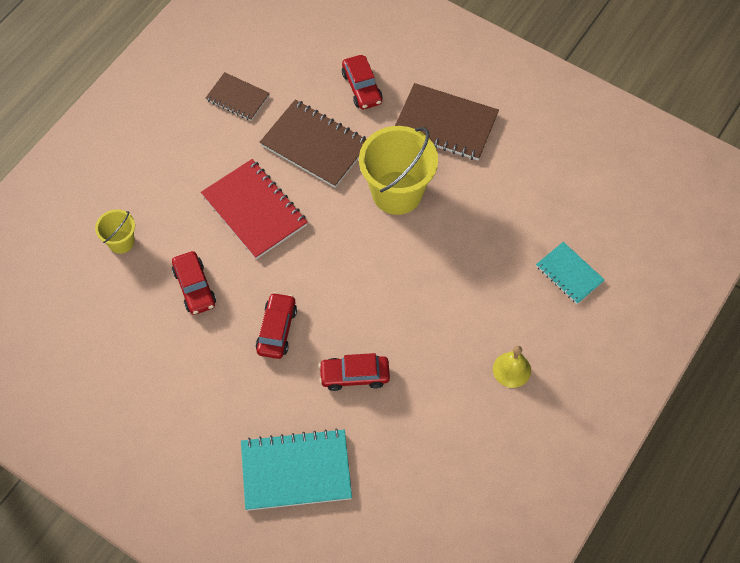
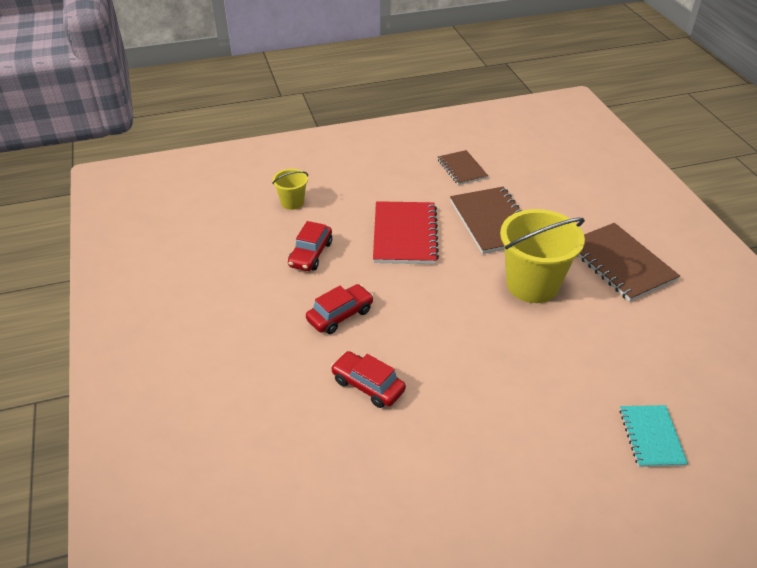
camera: 40 degrees right, 20 degrees down
(296, 471) = (246, 421): turquoise notebook -> none
(362, 88) = (566, 208): red car -> none
(511, 369) = (518, 478): yellow bell -> none

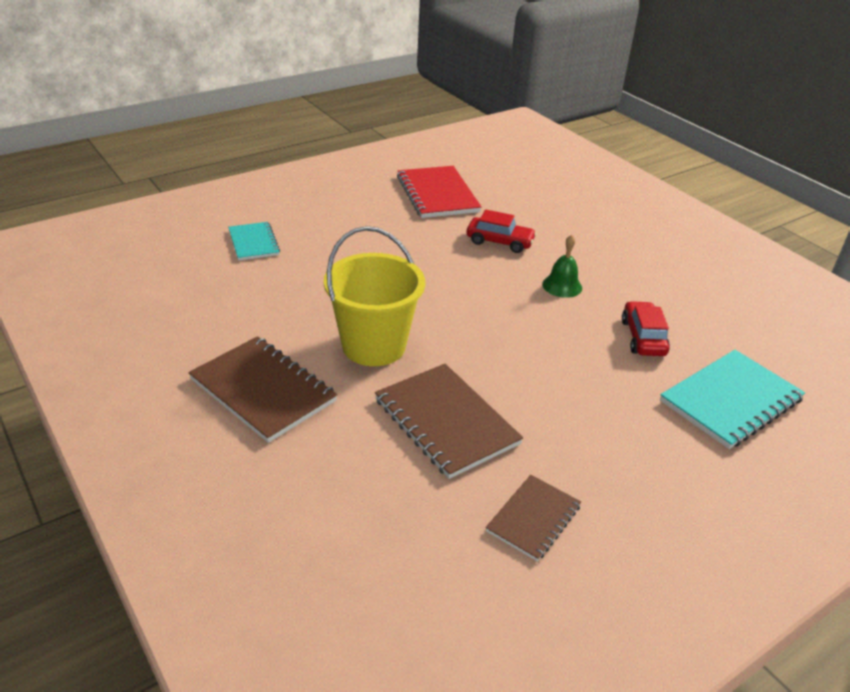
camera: 160 degrees right, 5 degrees down
(292, 202) = (730, 400): yellow bucket -> turquoise notebook
(340, 315) = (562, 286): red car -> green bell
(404, 234) = (553, 381): red notebook -> red notebook (437, 194)
(462, 169) = (533, 518): brown notebook -> brown notebook turned 75 degrees clockwise

